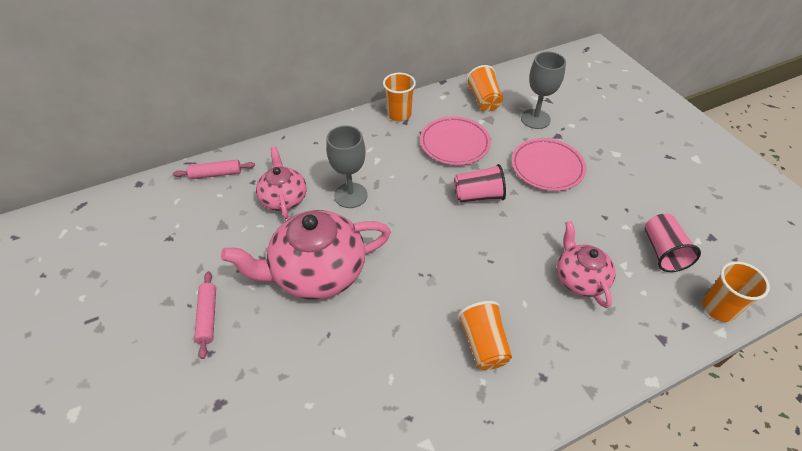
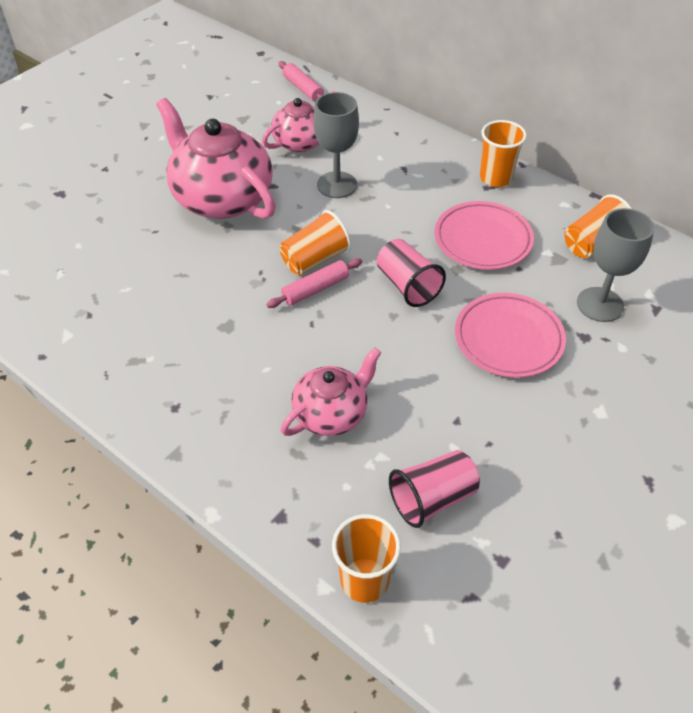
camera: 65 degrees right, 0 degrees up
(208, 317) = (139, 152): pink rolling pin -> pink rolling pin (315, 289)
(483, 344) = (194, 346): orange cup -> orange cup (315, 259)

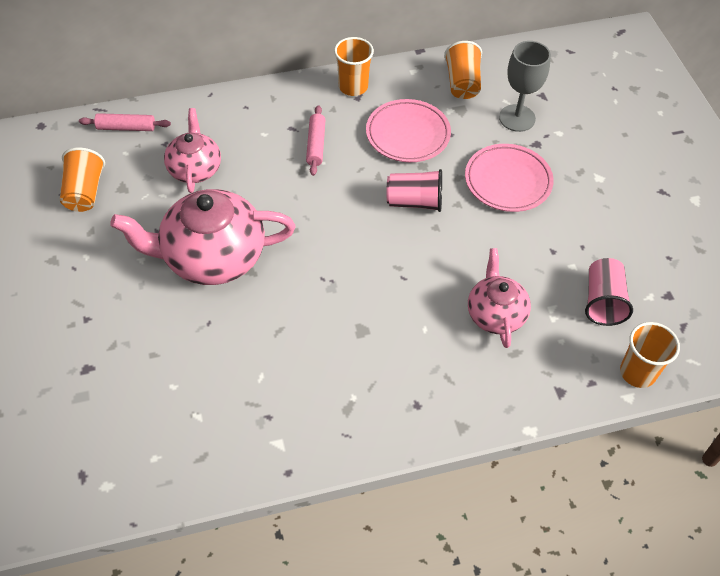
camera: 55 degrees left, 5 degrees up
(315, 259) = (340, 238): orange cup -> orange cup (84, 192)
(315, 289) = (371, 255): pink rolling pin -> pink rolling pin (316, 145)
(337, 185) = (270, 177): grey goblet -> none

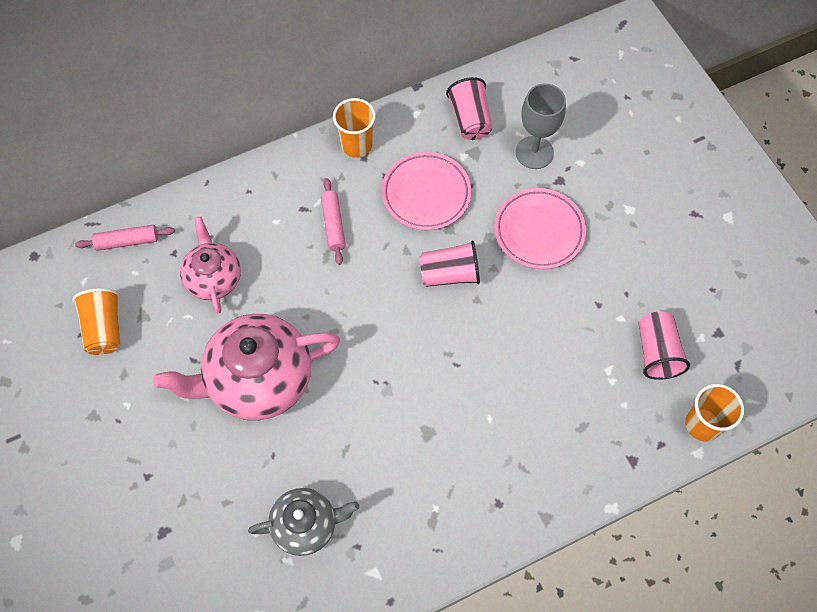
camera: 10 degrees left, 10 degrees up
(223, 388) = (306, 525): none -> grey teapot
(462, 83) = (470, 119): orange cup -> pink cup
(495, 314) = (555, 387): pink teapot -> none

